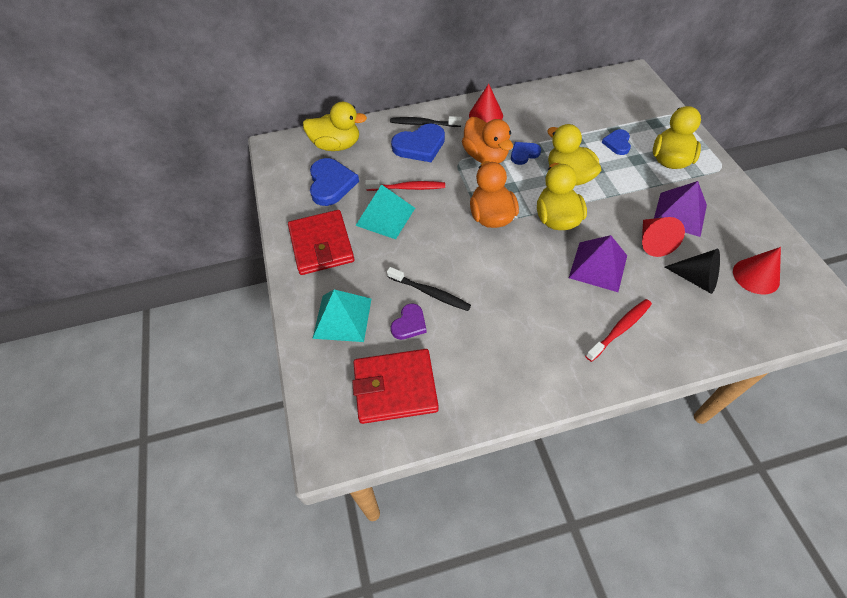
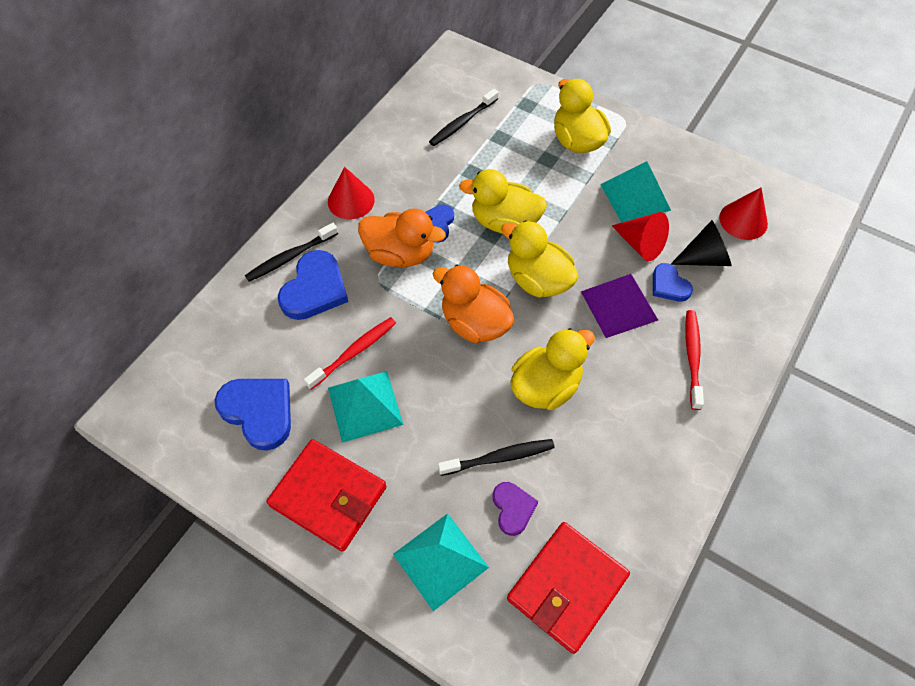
camera: 45 degrees left, 5 degrees up
(336, 145) = (212, 356): yellow duck -> yellow duck (545, 386)
(598, 111) = (462, 123): none -> black toothbrush
(617, 143) = (514, 152): blue heart -> blue heart (669, 285)
(679, 214) = (635, 197): purple pyramid -> turquoise pyramid

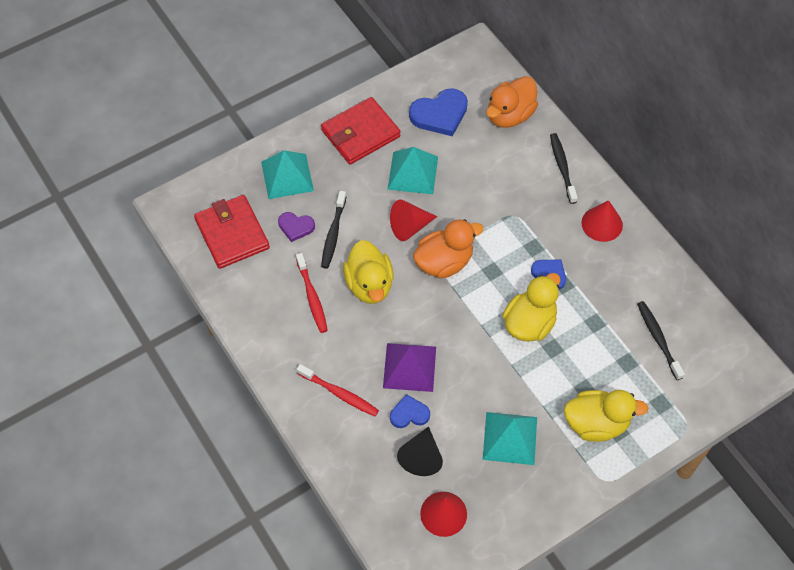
camera: 115 degrees right, 0 degrees up
(315, 289) = (525, 173): blue heart -> none
(354, 352) = (458, 180): red toothbrush -> red toothbrush (312, 297)
(400, 254) = (531, 238): orange duck -> orange duck (509, 115)
(537, 280) = (461, 321): yellow duck -> none
(640, 244) = (459, 415): red cone -> red cone (409, 227)

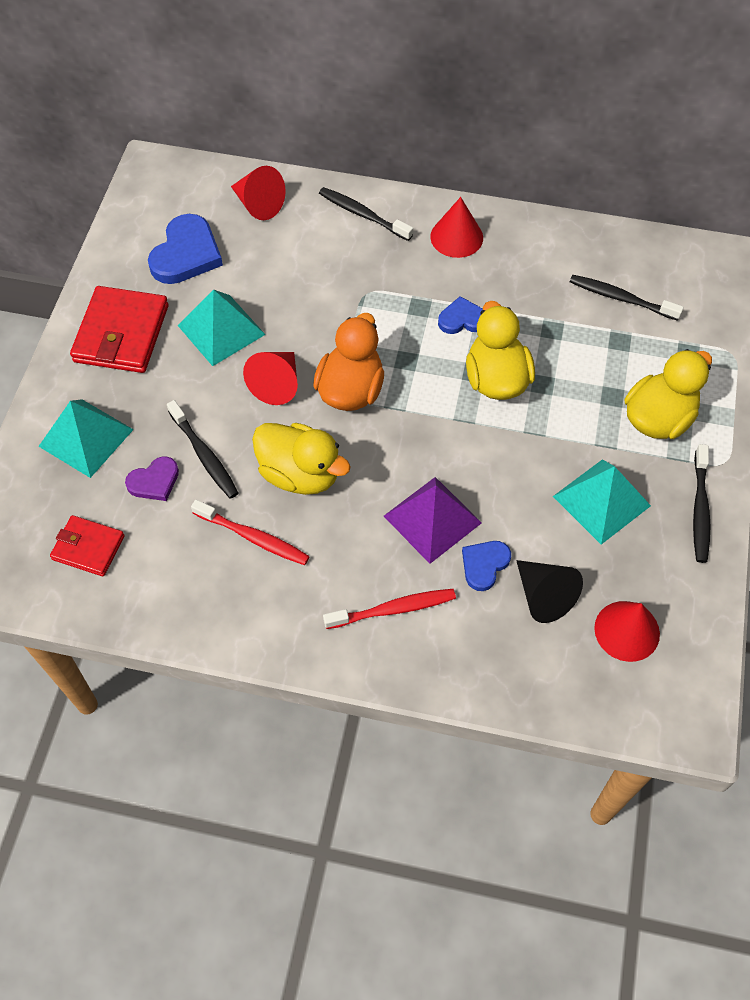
camera: 45 degrees left, 0 degrees up
(232, 234) = (88, 547): red wallet -> red wallet, size x0.59
(509, 115) = (258, 204): orange duck -> red cone
(559, 491) = (700, 509): none -> black toothbrush

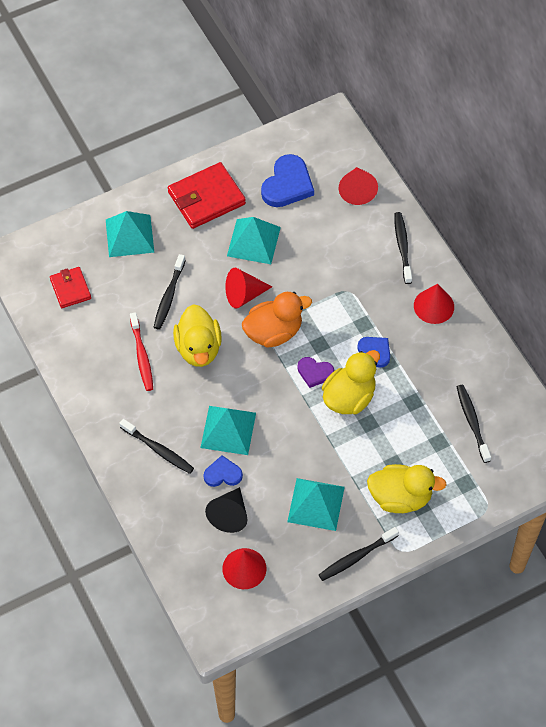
camera: 50 degrees right, 0 degrees up
(154, 481) = (133, 286): purple heart -> purple heart (314, 372)
(186, 254) = (287, 184): blue heart -> blue heart turned 45 degrees counterclockwise
(393, 609) = (158, 450): red toothbrush -> black toothbrush
(432, 519) = (228, 430): purple pyramid -> turquoise pyramid

